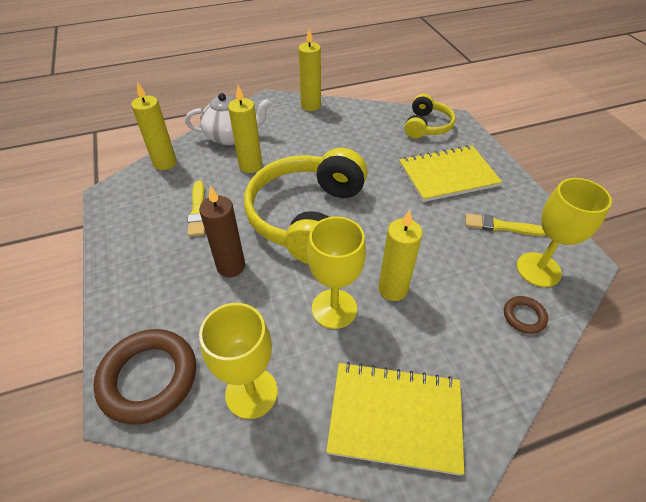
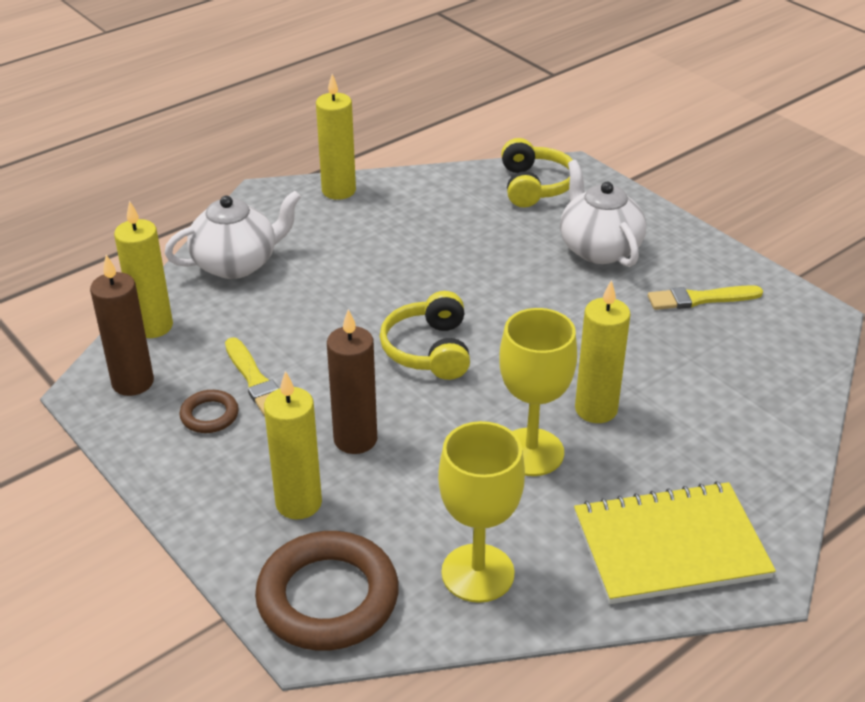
camera: 20 degrees left, 10 degrees down
(133, 194) = (133, 382): none -> brown candle
(250, 166) = (297, 300): yellow candle -> yellow candle (298, 503)
(308, 217) = (429, 350): yellow headphones -> yellow headphones, size x0.52
(448, 175) = (598, 249): yellow notebook -> white teapot
(524, 316) = (773, 398): brown ring -> brown ring (209, 415)
(538, 269) = (768, 340): yellow goblet -> none

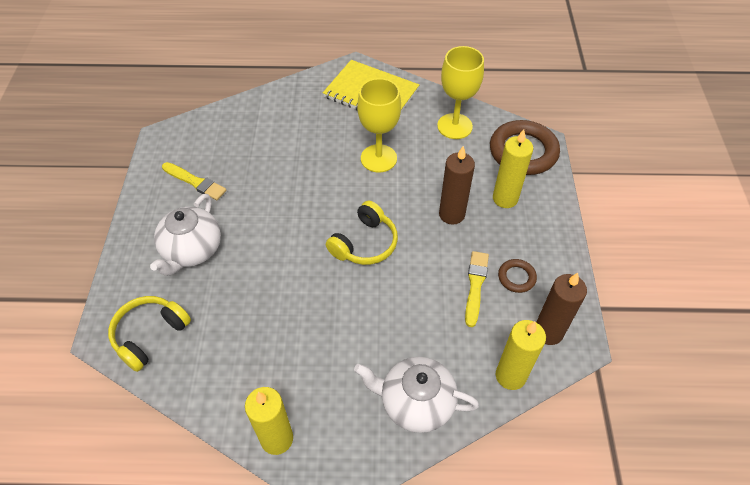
camera: 140 degrees left, 15 degrees up
(596, 409) = (326, 159): yellow candle -> none

